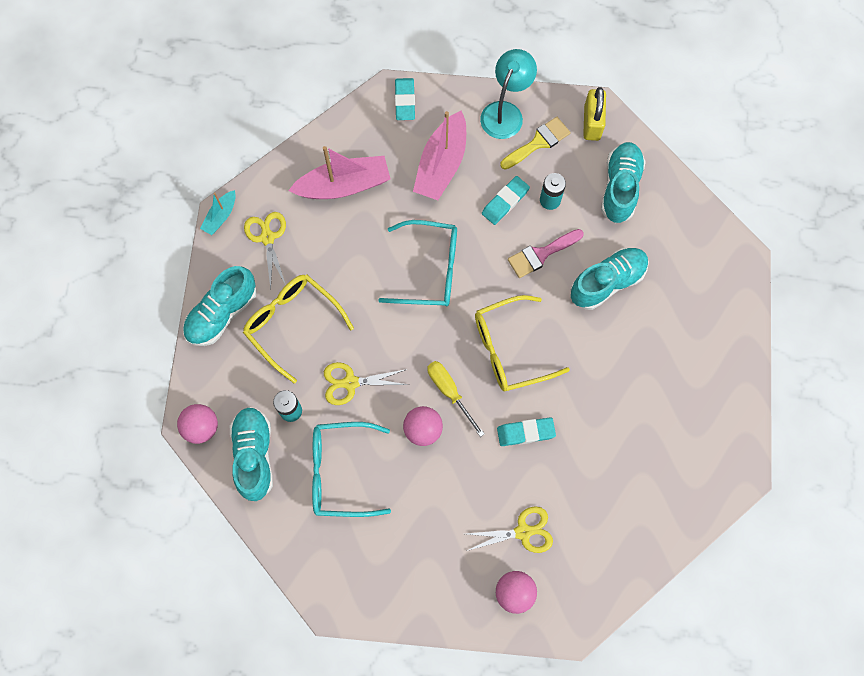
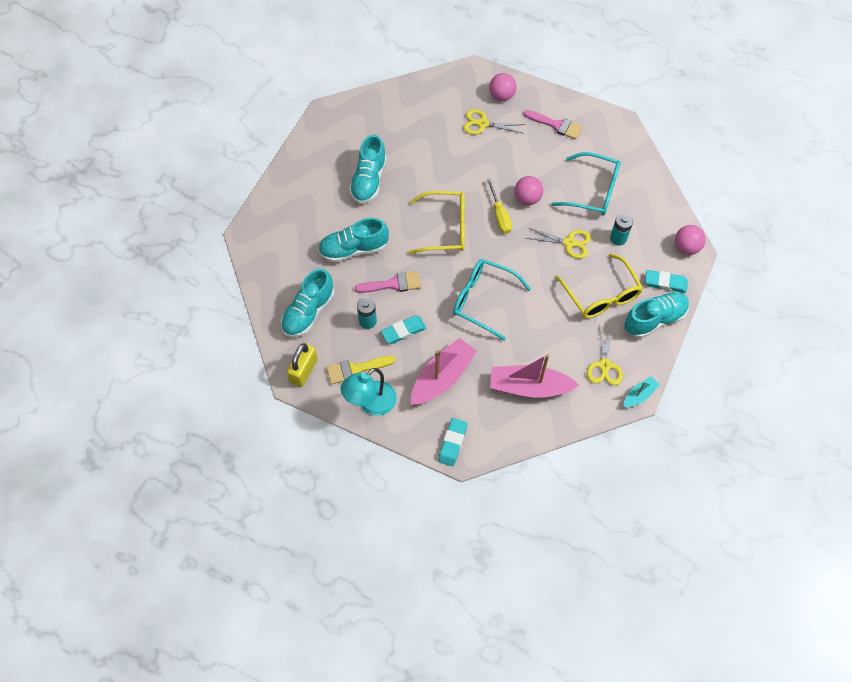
camera: 160 degrees left, 10 degrees down
(254, 455) = (651, 219): turquoise shoe -> turquoise shoe (369, 180)
(421, 567) = (556, 125): none -> pink brush
(525, 432) = (456, 176): turquoise eraser -> turquoise eraser (665, 283)

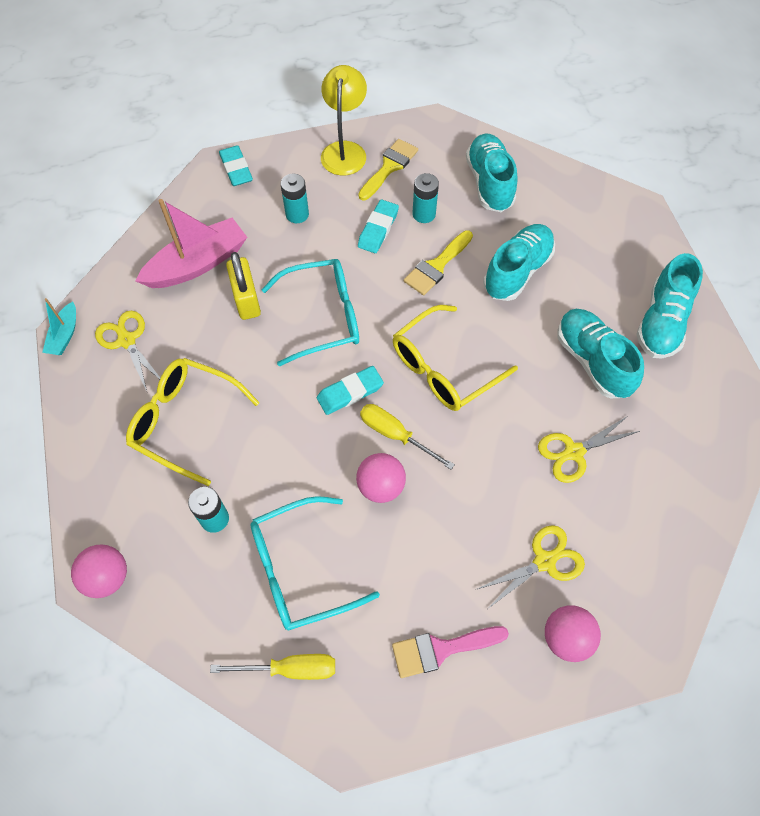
camera: 140 degrees right, 0 degrees up
(304, 371) = (435, 136): yellow padlock -> yellow padlock (246, 299)
(371, 404) = (345, 150): turquoise lamp -> yellow lamp
(393, 284) = (437, 266): pink brush -> yellow brush
(442, 377) = (297, 214): pink boat -> turquoise battery
(569, 242) = (276, 463): yellow scissors -> yellow scissors (574, 452)
(626, 160) = (290, 668): none -> yellow screwdriver
(654, 319) = (96, 437): turquoise shoe -> turquoise shoe (661, 322)
(665, 283) = (109, 499): turquoise eraser -> turquoise eraser (350, 392)

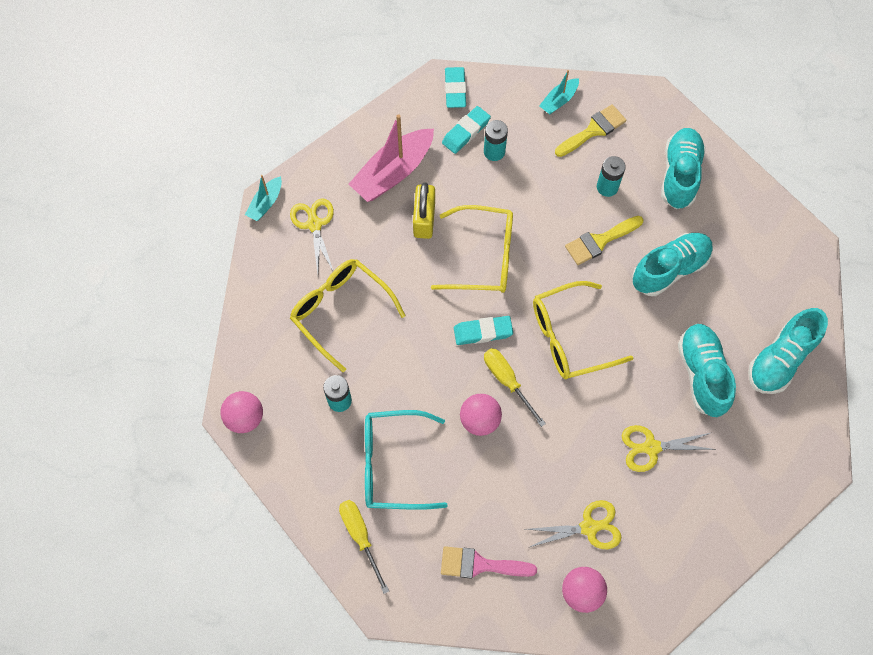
camera: 20 degrees right, 5 degrees up
(197, 264) = (393, 172): pink boat -> pink boat turned 150 degrees clockwise
(290, 668) = (360, 536): yellow screwdriver -> yellow screwdriver turned 135 degrees counterclockwise
(322, 317) = (483, 256): turquoise glasses -> yellow glasses
(345, 150) = (559, 100): yellow lamp -> turquoise boat
(378, 229) = (561, 189): turquoise eraser -> turquoise eraser (466, 132)

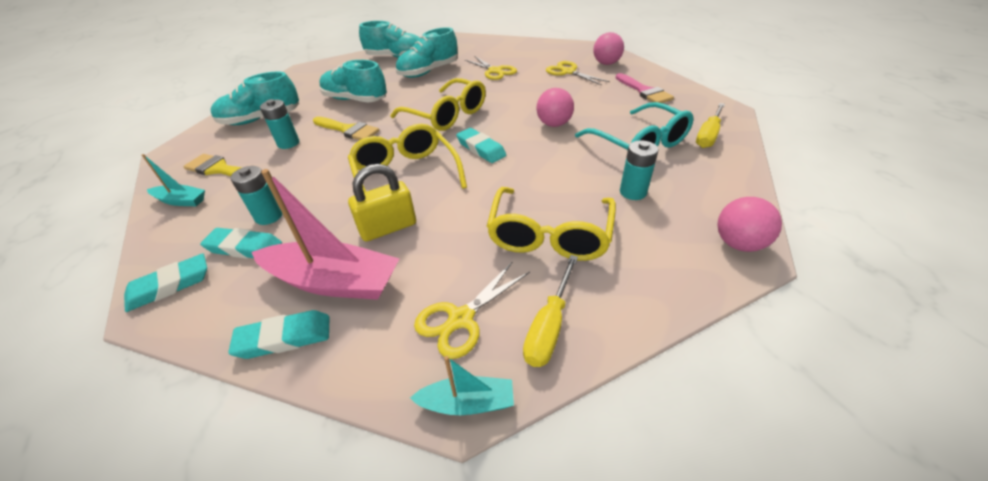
camera: 120 degrees left, 25 degrees down
(366, 138) = (284, 338): none -> turquoise eraser
(507, 381) = (510, 125): yellow screwdriver -> yellow screwdriver (549, 326)

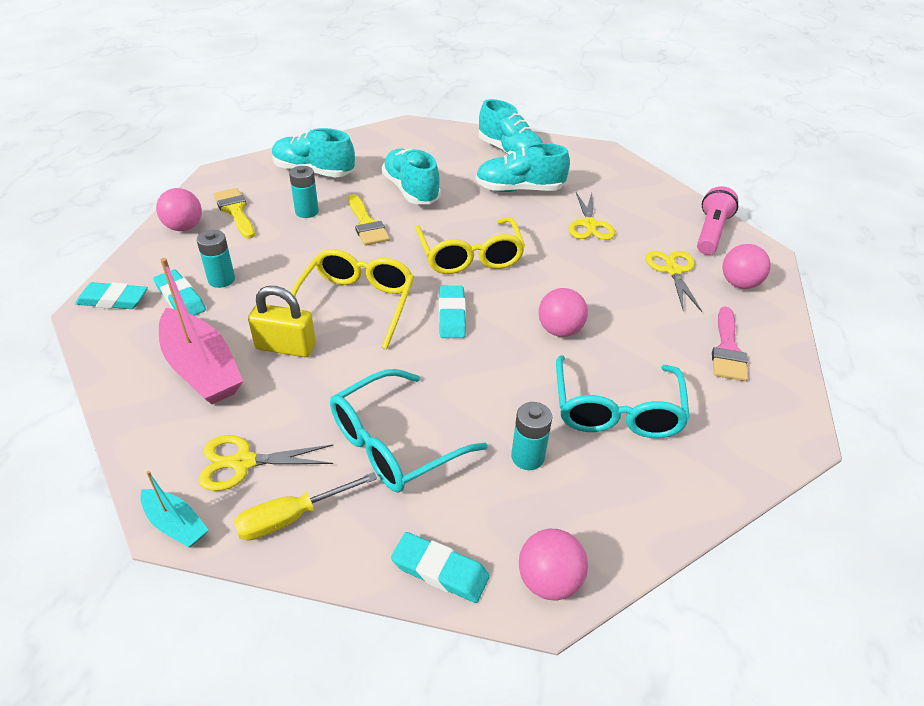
camera: 35 degrees right, 0 degrees up
(181, 201) = (184, 227): turquoise boat -> pink ball
(284, 338) = (132, 390): turquoise eraser -> turquoise eraser (440, 570)
(549, 234) = (395, 443): yellow glasses -> turquoise glasses
(560, 49) = (710, 232): none -> pink flashlight
(708, 135) = (715, 452): yellow screwdriver -> none

